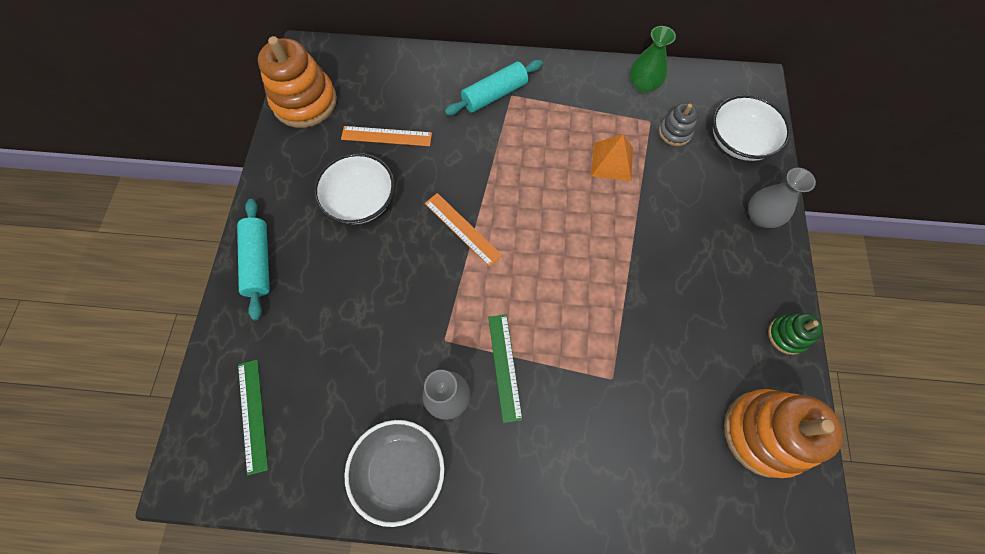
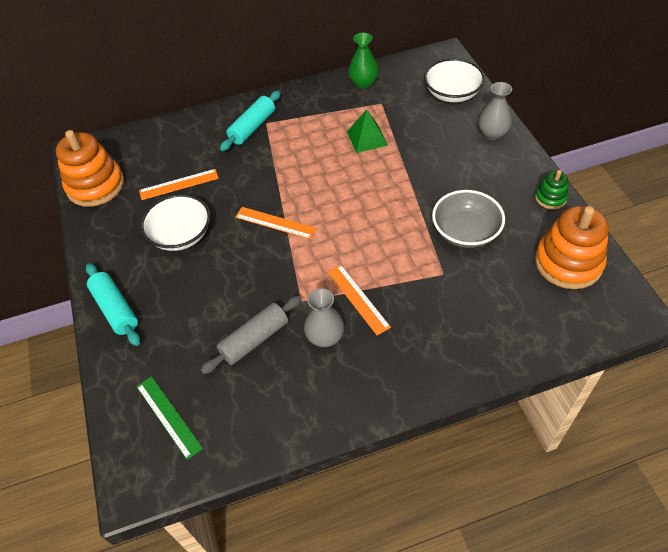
camera: 20 degrees left, 15 degrees down
(375, 365) = (254, 339): none -> grey rolling pin
(400, 471) = (313, 401): grey bowl -> grey bowl (465, 231)
(504, 366) = (358, 299): green ruler -> orange ruler
(612, 161) = (367, 138): orange pyramid -> green pyramid
(675, 132) = (403, 104): grey stacking toy -> none

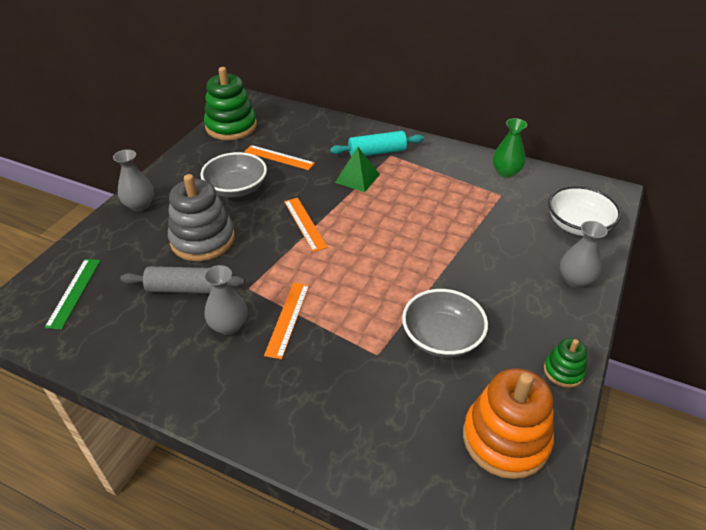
camera: 40 degrees right, 10 degrees down
(95, 185) = (231, 126): orange stacking toy -> green stacking toy
(115, 309) = (140, 205): turquoise rolling pin -> grey vase
(181, 235) = (236, 189): white bowl -> grey bowl
(213, 294) = (203, 240): none -> grey stacking toy
(367, 138) = (454, 212): green pyramid -> green pyramid (357, 178)

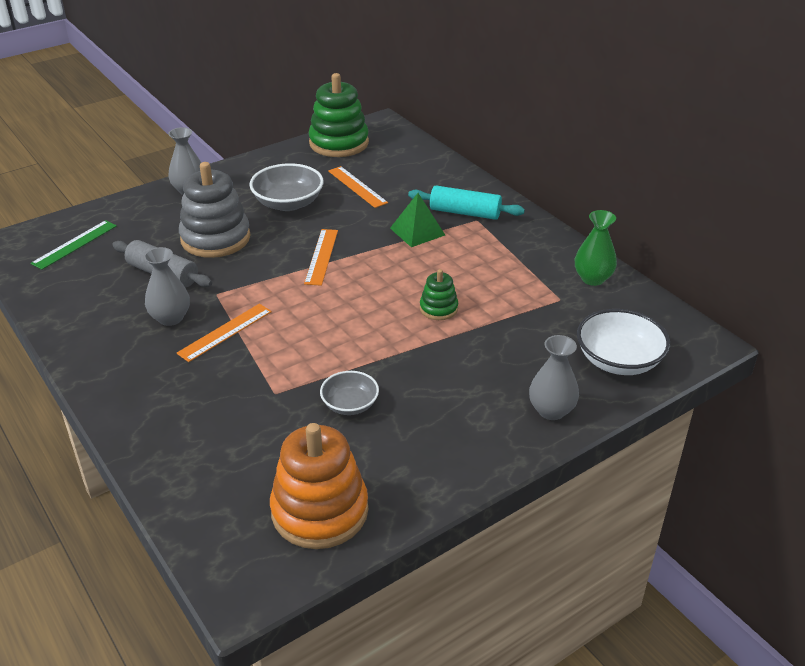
camera: 30 degrees right, 5 degrees down
(442, 338) = (350, 404): grey bowl -> grey bowl, size x0.61
(563, 371) = (441, 484): green stacking toy -> green stacking toy (438, 308)

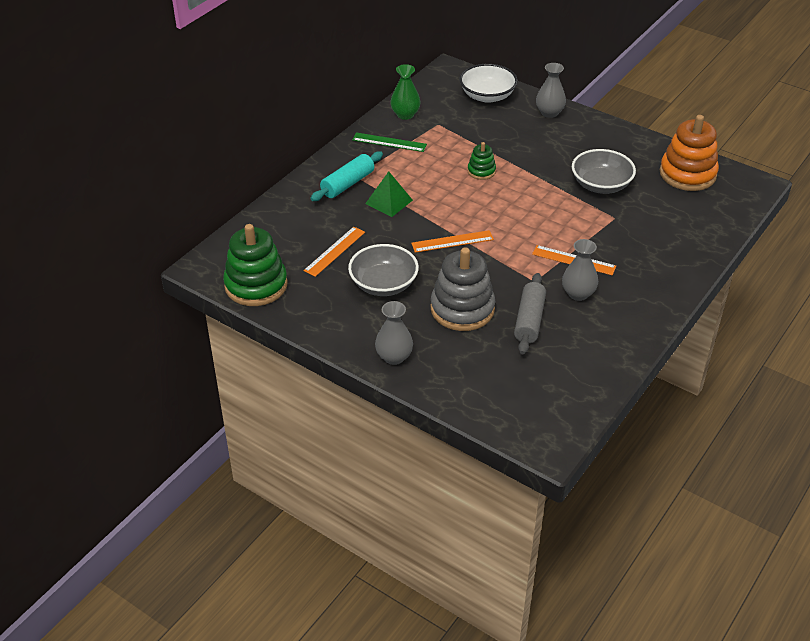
camera: 110 degrees left, 5 degrees up
(75, 244) = (524, 396): green ruler -> green ruler (389, 142)
(350, 404) = (601, 185): grey bowl -> grey bowl, size x1.63
(465, 212) = (347, 184): turquoise rolling pin -> turquoise rolling pin turned 45 degrees clockwise

